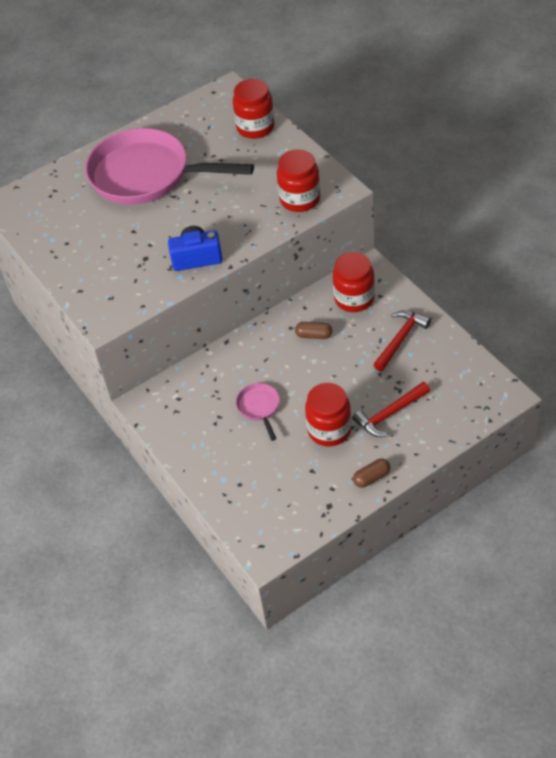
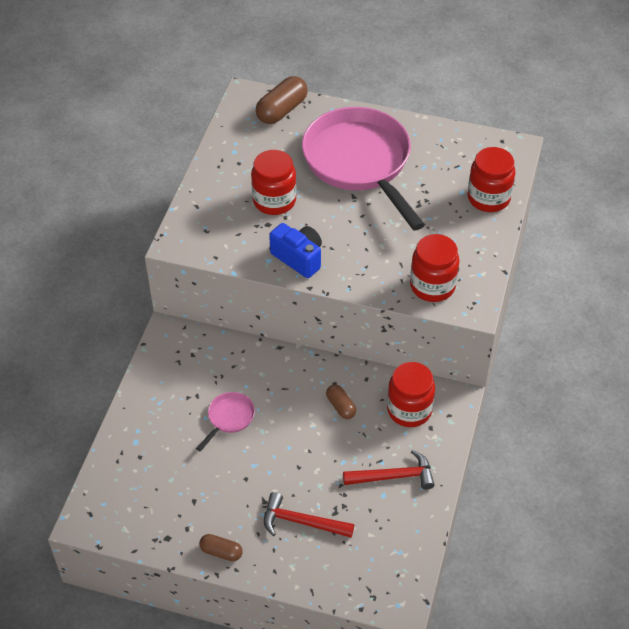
camera: 45 degrees right, 0 degrees up
(44, 190) = (282, 110): none -> brown capsule
(329, 430) = (247, 486): red jar -> red jar (274, 201)

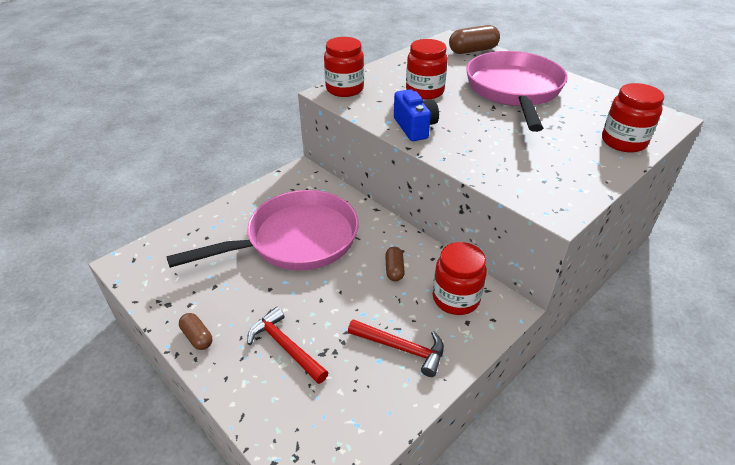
camera: 30 degrees right, 10 degrees down
(229, 418) = (296, 240): pink pan -> pink pan, size x2.49
(432, 286) = (525, 183): red jar -> red jar (344, 89)

